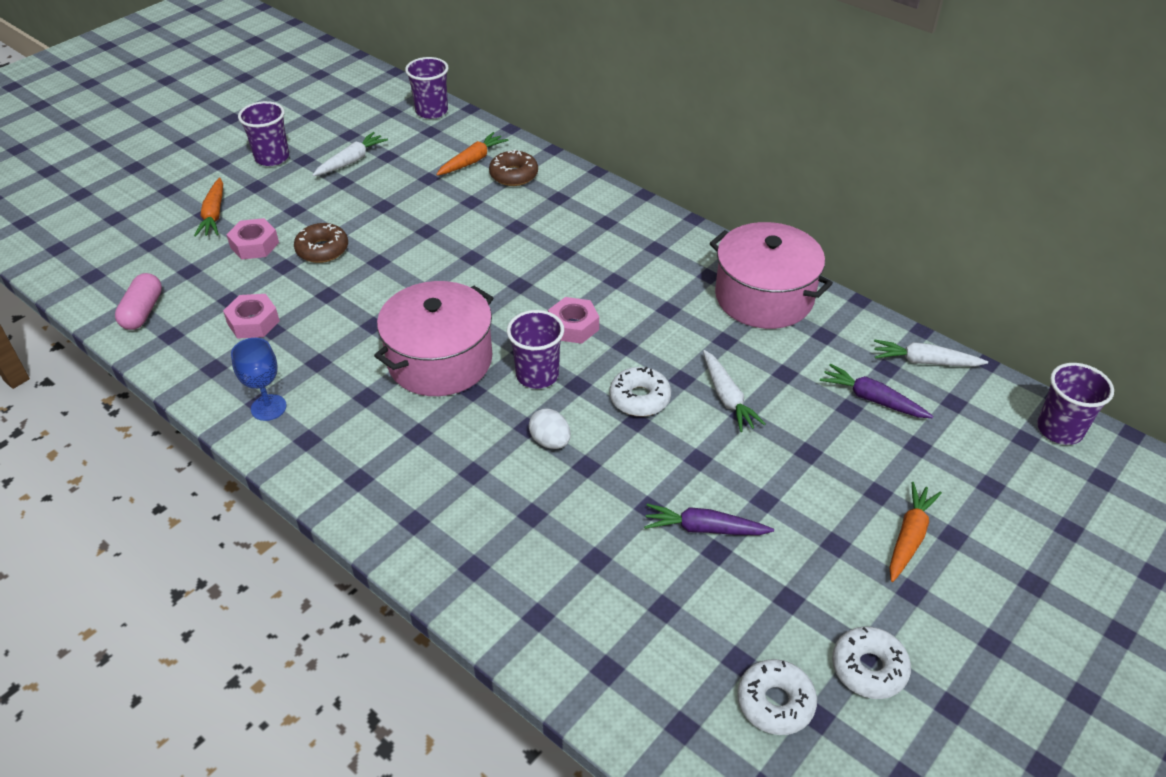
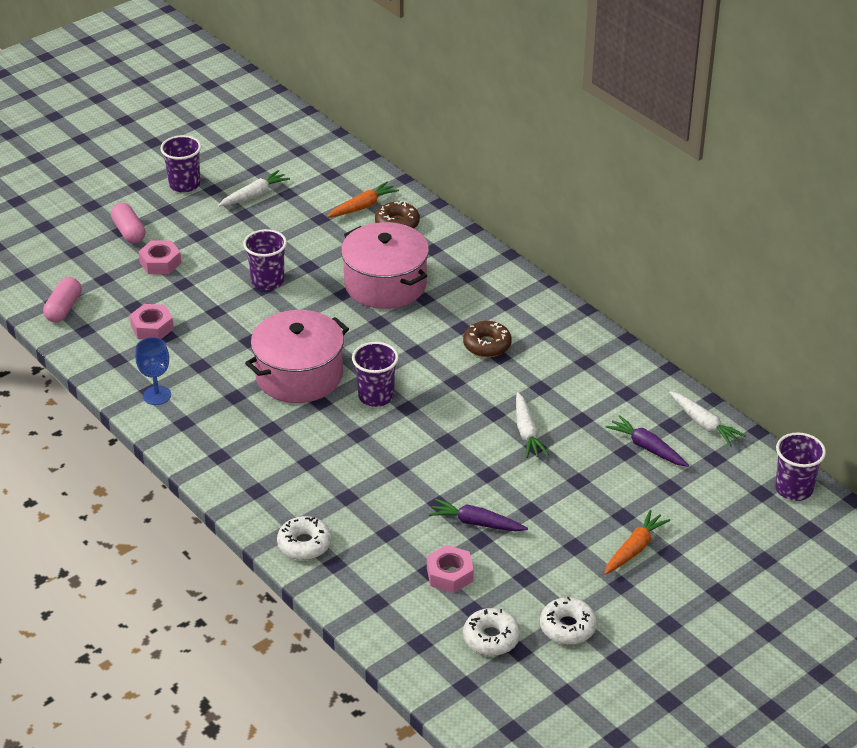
camera: 10 degrees right, 5 degrees down
(214, 214) = (129, 232): orange carrot -> pink capsule
(322, 250) = (217, 273): brown donut -> brown donut (487, 345)
(431, 111) = (335, 154): purple cup -> purple cup (267, 281)
(550, 441) = (374, 447): white egg -> none
(573, 326) = (415, 361): pink nut -> pink nut (449, 574)
(639, 398) = (454, 424): white donut -> white donut (304, 544)
(764, 297) = (586, 356): pink pot -> pink pot (385, 284)
(924, 361) = (704, 424): white carrot -> white carrot turned 150 degrees counterclockwise

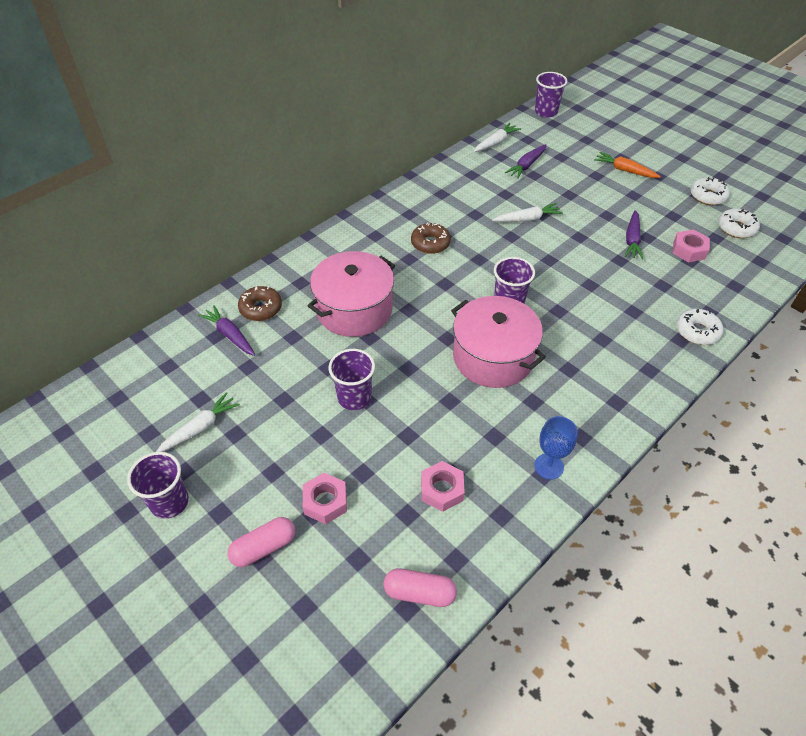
camera: 95 degrees left, 10 degrees up
(254, 195) = (200, 428): white carrot -> white carrot turned 90 degrees clockwise
(363, 206) = (230, 335): orange carrot -> purple carrot

